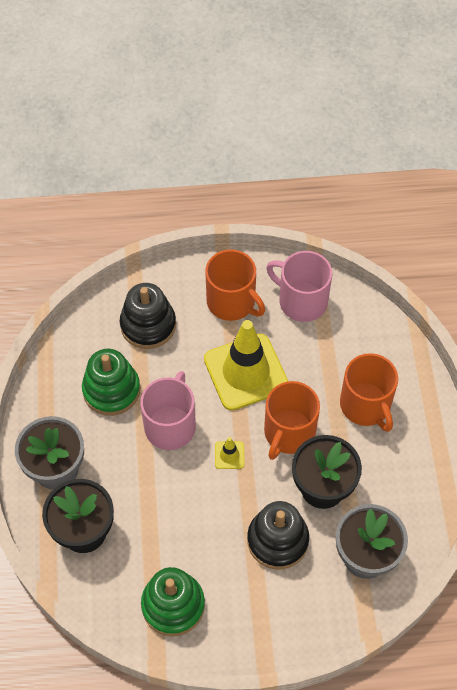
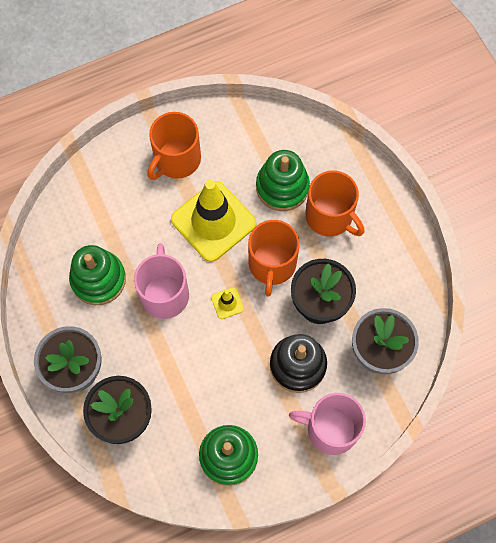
camera: 20 degrees left, 10 degrees up
(148, 325) = (108, 207): black stacking toy -> none
(232, 302) = (176, 159): orange mug -> orange mug turned 105 degrees clockwise
(301, 301) = (239, 138): pink mug -> pink mug (330, 429)
(327, 361) = (282, 187): none -> green stacking toy

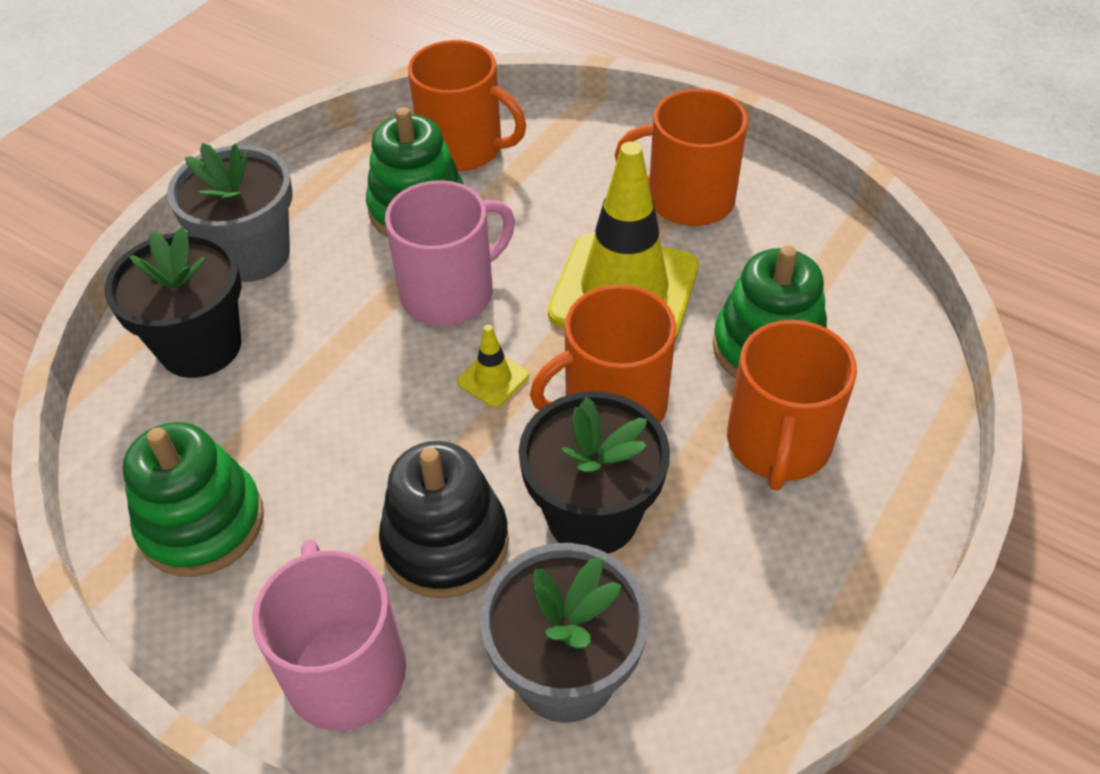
camera: 60 degrees right, 20 degrees down
(68, 235) = (463, 148): none -> orange mug

